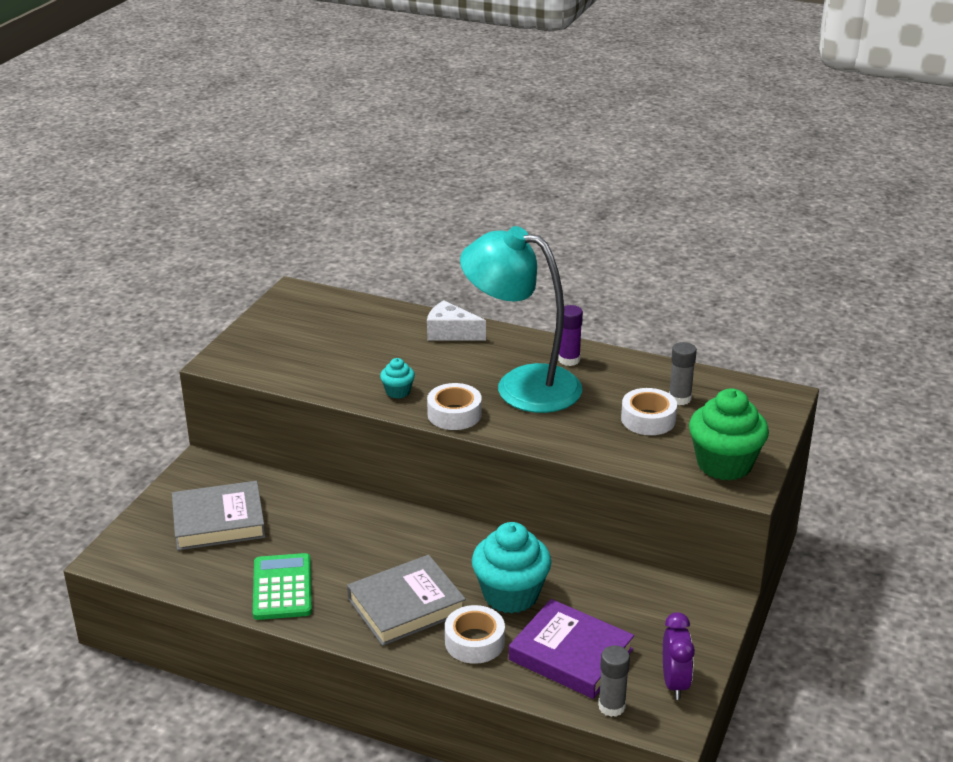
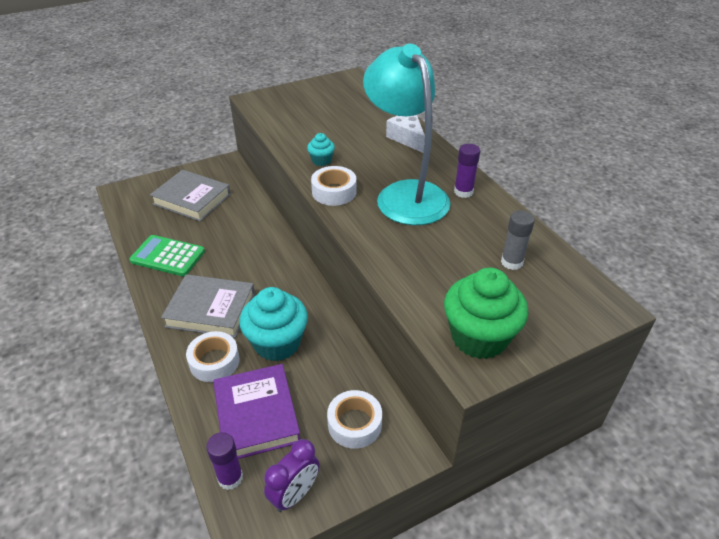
camera: 40 degrees right, 10 degrees up
(282, 587) = (168, 256): green calculator -> green calculator turned 105 degrees counterclockwise
(611, 706) = (230, 478): grey glue stick -> purple glue stick
(648, 419) = (464, 265): white tape -> white tape (354, 424)

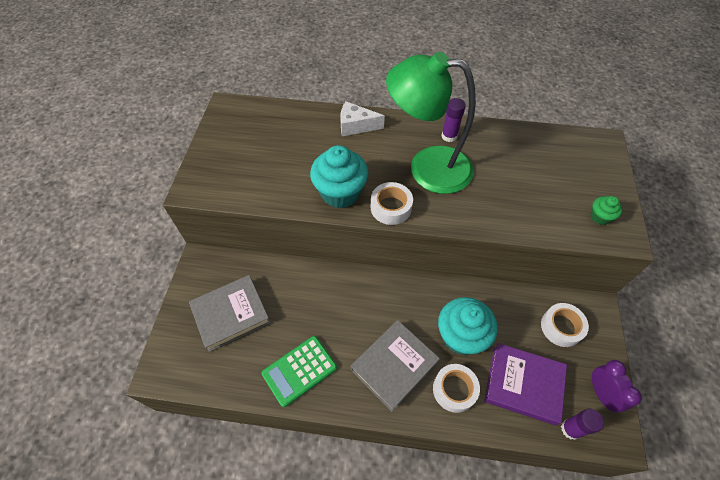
camera: 55 degrees left, 15 degrees up
(321, 161) = (340, 193): turquoise cupcake -> turquoise cupcake, size x2.09
(405, 194) = (427, 168): turquoise lamp -> green lamp
(479, 337) = (600, 217): green cupcake -> green cupcake, size x0.48
(511, 262) = (540, 158): grey glue stick -> none

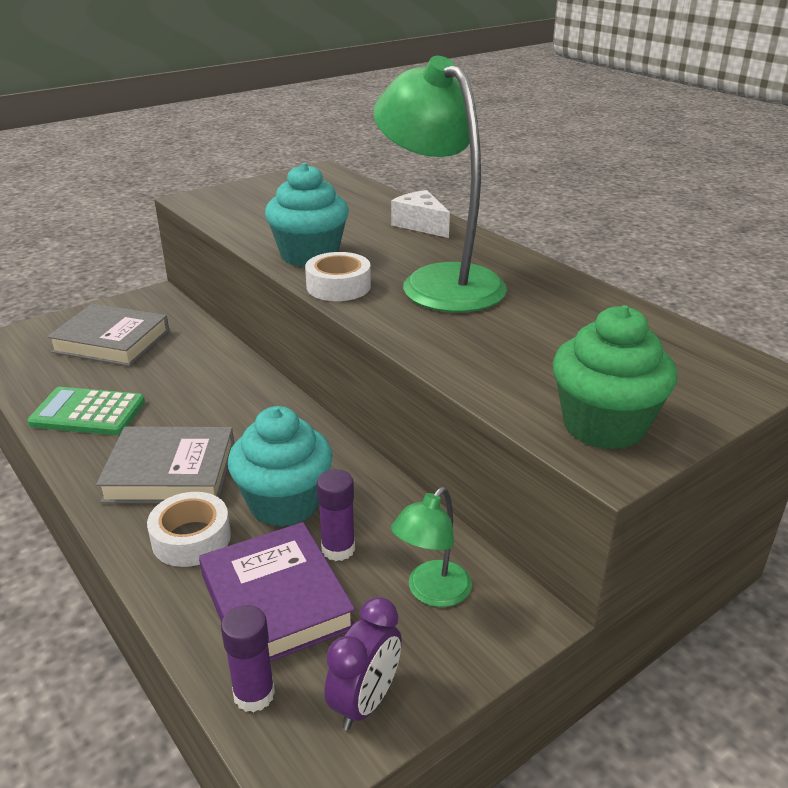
camera: 45 degrees right, 25 degrees down
(449, 136) = (518, 273): purple glue stick -> purple glue stick (338, 549)
(561, 327) = (432, 592): white tape -> green lamp
(600, 217) = (604, 425): green cupcake -> green cupcake, size x2.09

